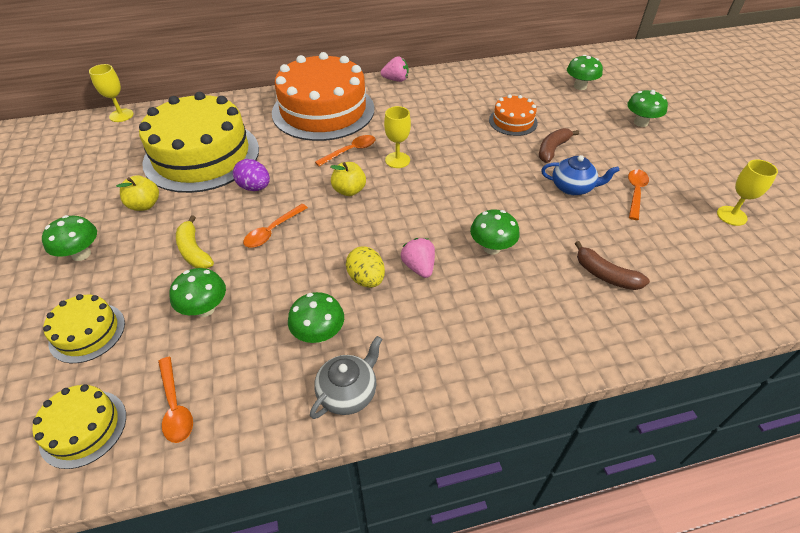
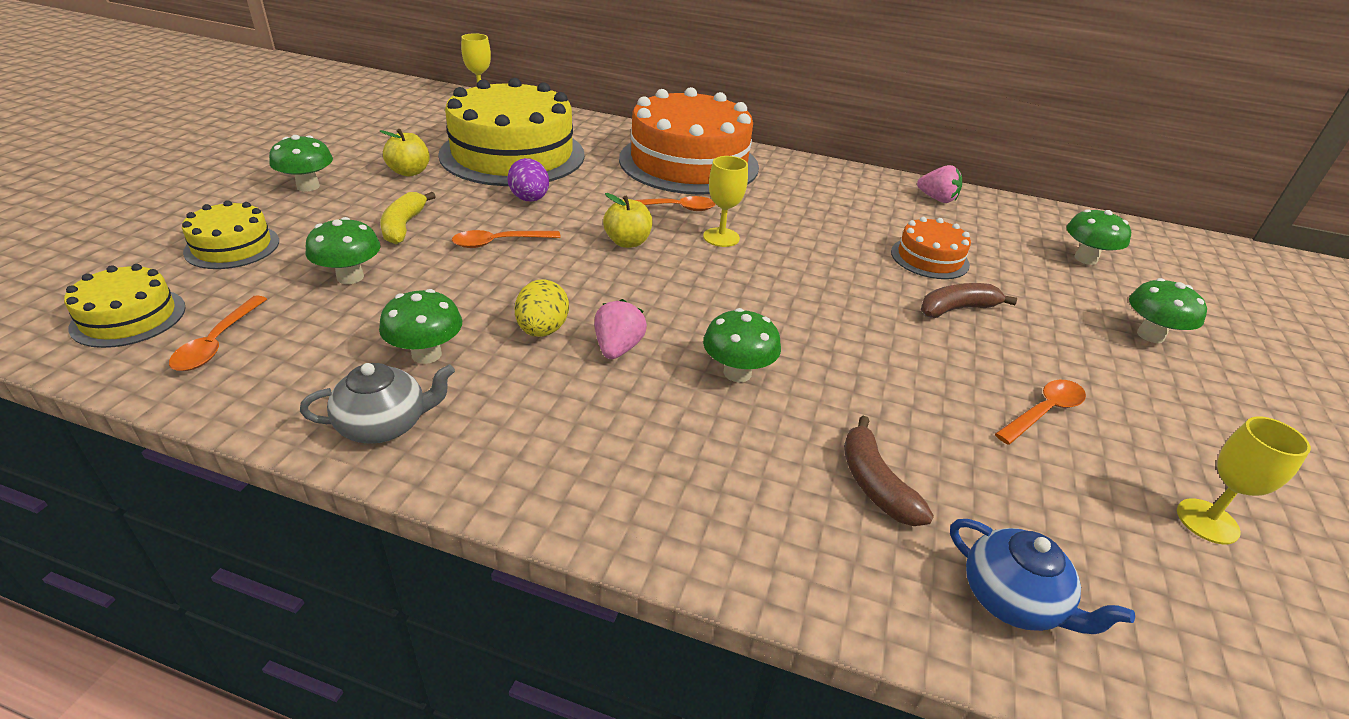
camera: 30 degrees right, 10 degrees down
(396, 80) = (812, 165): pink strawberry -> pink strawberry (937, 199)
(572, 187) = (940, 362): blue teapot -> blue teapot (1012, 599)

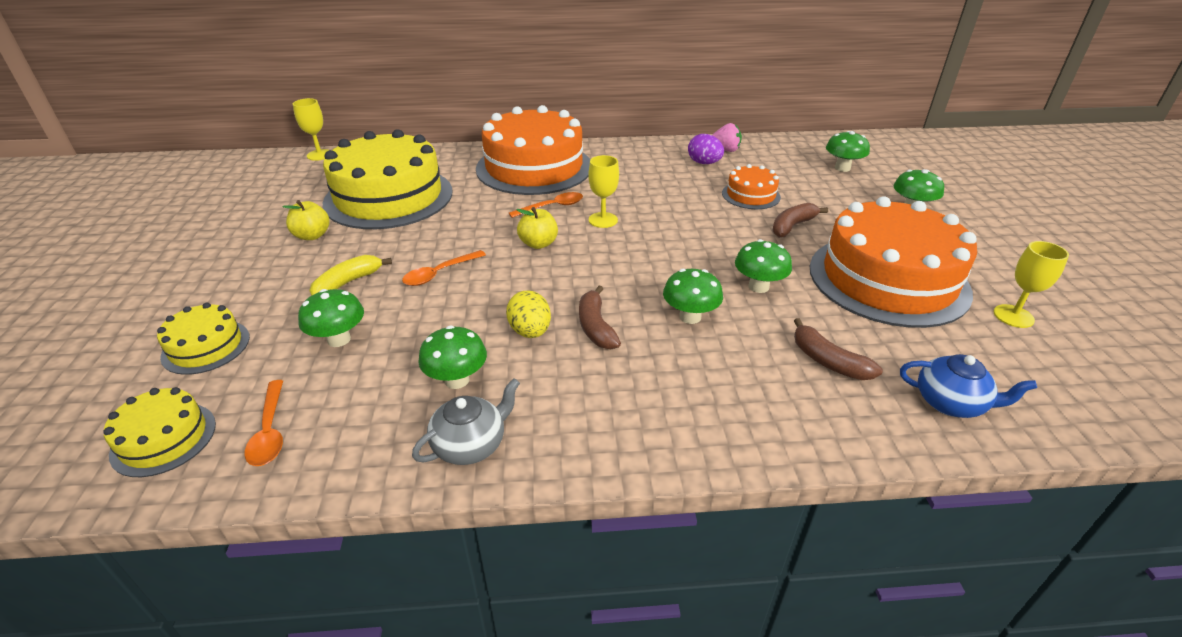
camera: 20 degrees left, 0 degrees up
(308, 186) = (229, 273): green mushroom -> green mushroom (758, 286)
(404, 226) = (347, 283): yellow banana -> yellow banana turned 60 degrees clockwise
(530, 199) = (434, 231): purple egg -> purple egg (704, 163)
(618, 348) = (596, 327): pink strawberry -> brown banana
(1043, 412) = (888, 279): orange spoon -> orange cake

